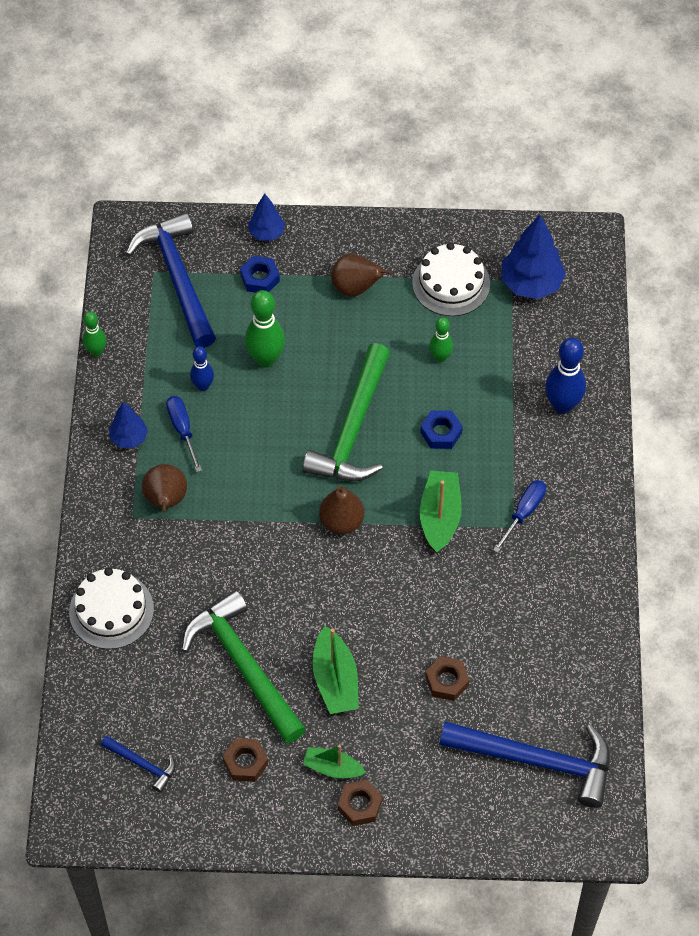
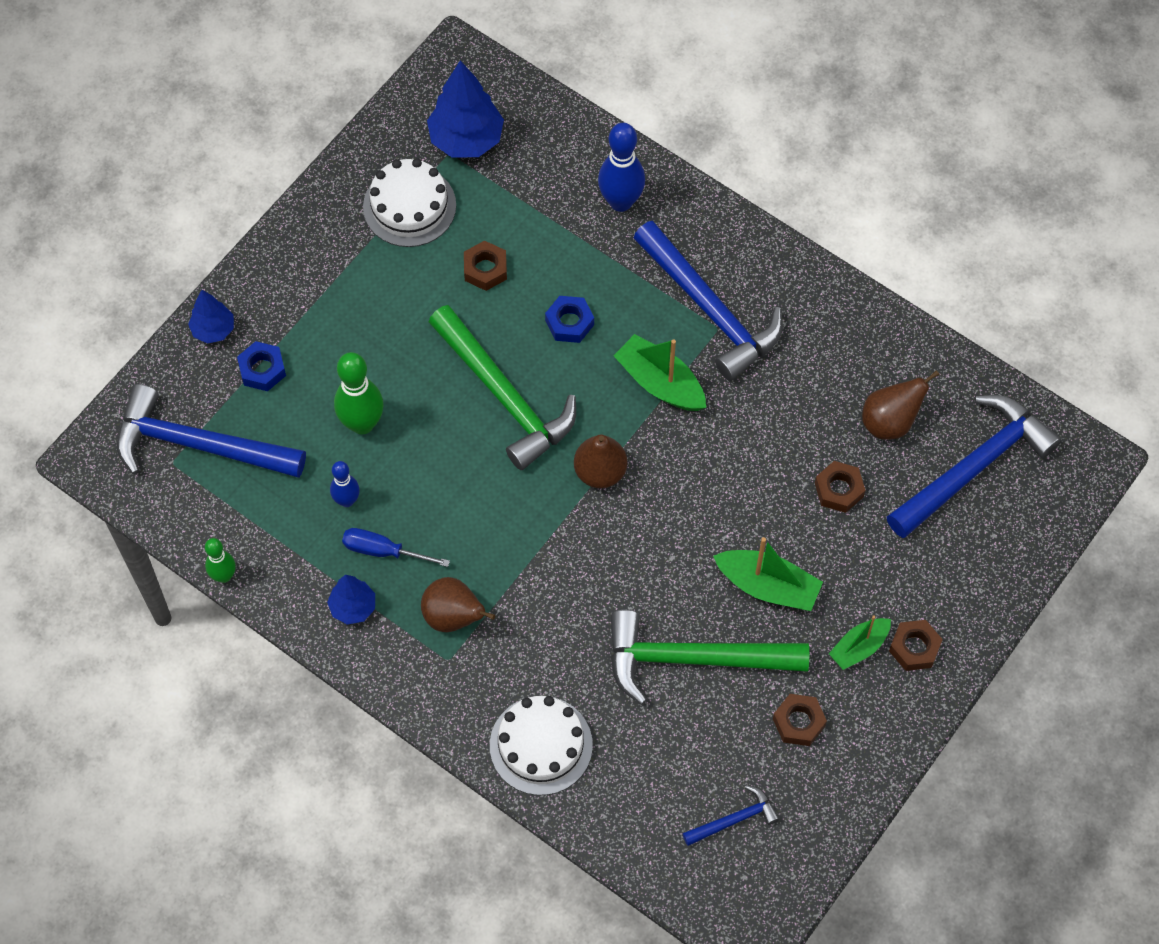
camera: 55 degrees left, 5 degrees up
(355, 288) = (345, 291): brown pear -> brown pear (890, 422)
(440, 357) = (485, 269): green bowling pin -> brown nut
(524, 512) = (710, 309): blue screwdriver -> blue hammer

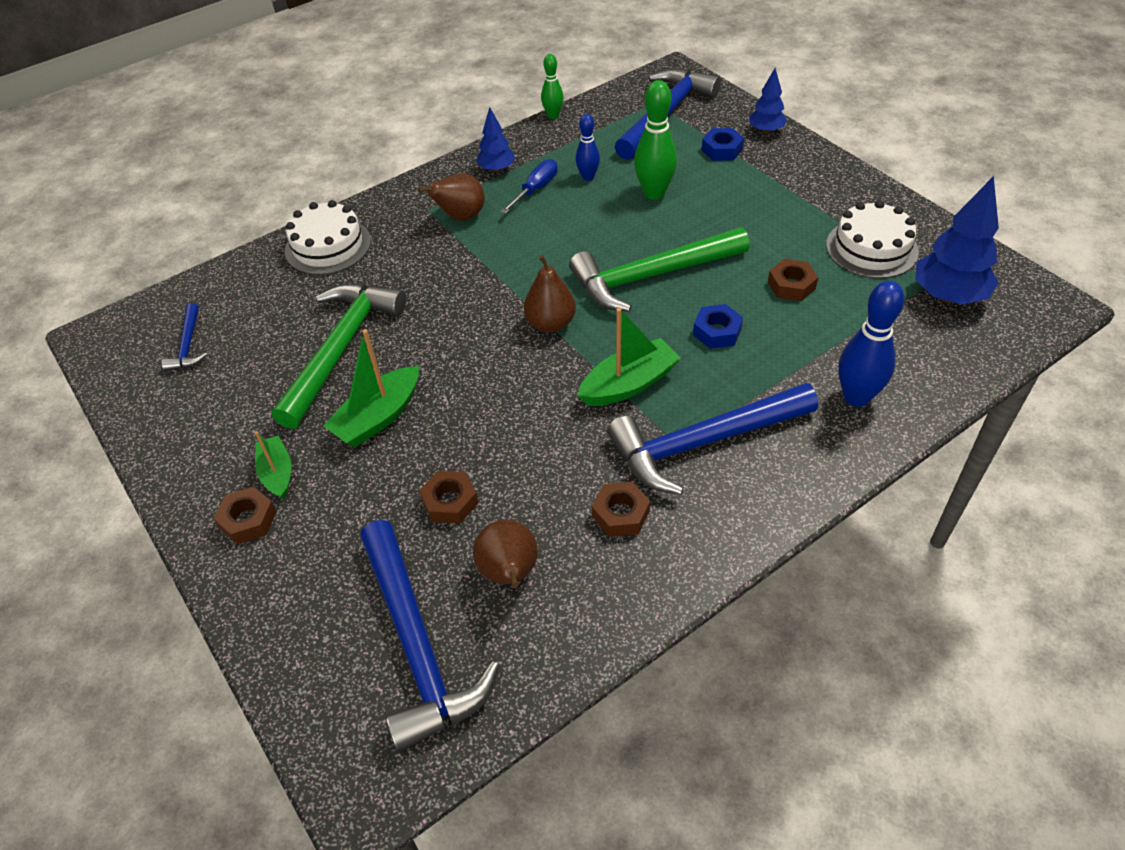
camera: 110 degrees right, 15 degrees down
(798, 722) = (238, 408): brown nut -> brown nut (620, 514)

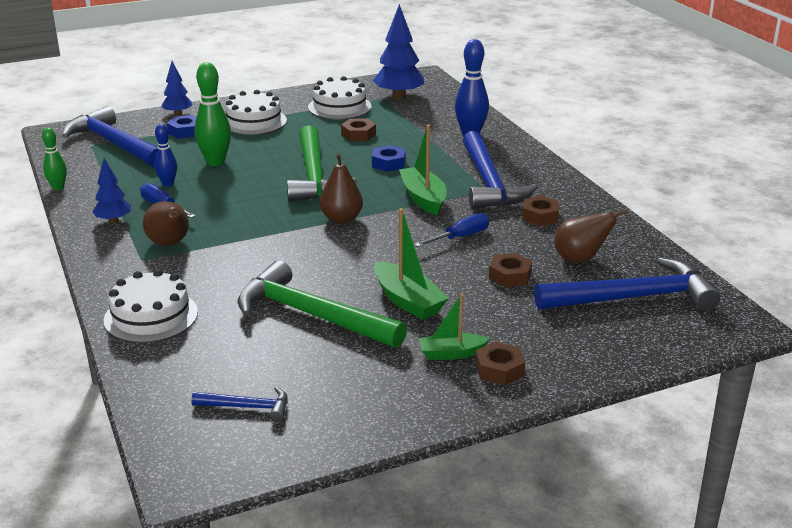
camera: 80 degrees left, 20 degrees down
(536, 438) = (460, 237): none -> blue screwdriver
(779, 190) = (254, 121): none -> white cake

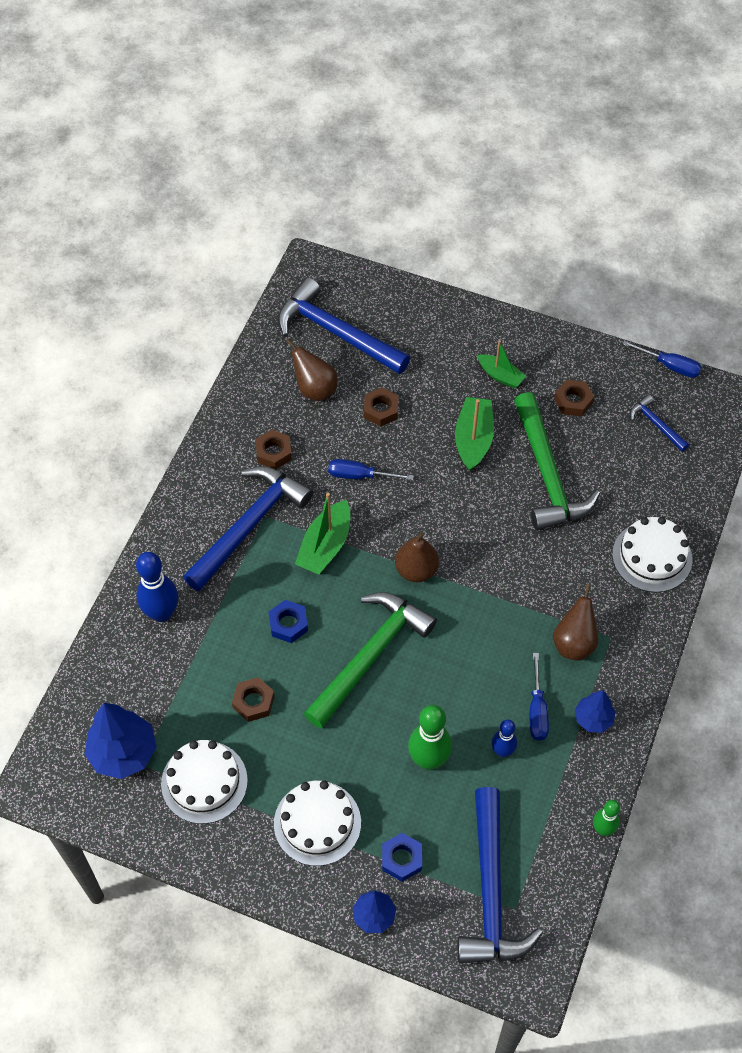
camera: 135 degrees left, 30 degrees up
(289, 468) = (670, 366): none -> blue screwdriver
(499, 370) = (489, 344): brown nut -> brown nut (573, 401)

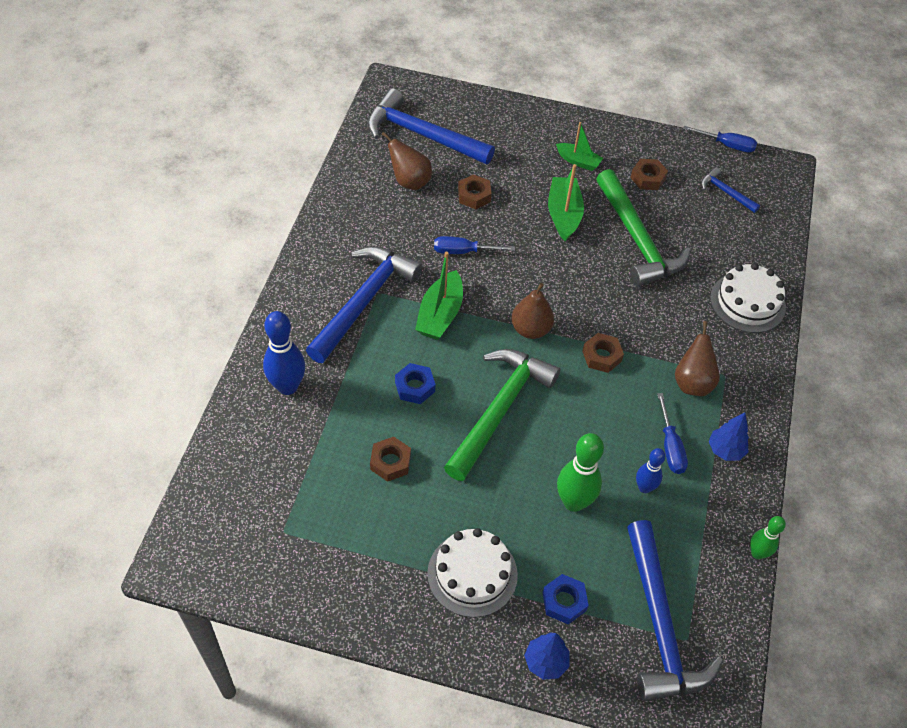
camera: 10 degrees left, 5 degrees down
(123, 753) = (263, 523): blue tree -> none
(204, 782) = (350, 544): white cake -> none
(273, 452) = (378, 237): brown nut -> brown nut (601, 356)

